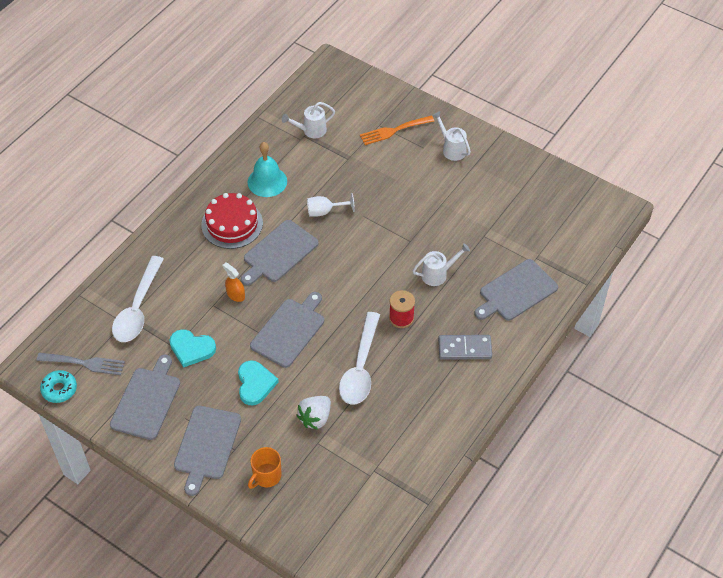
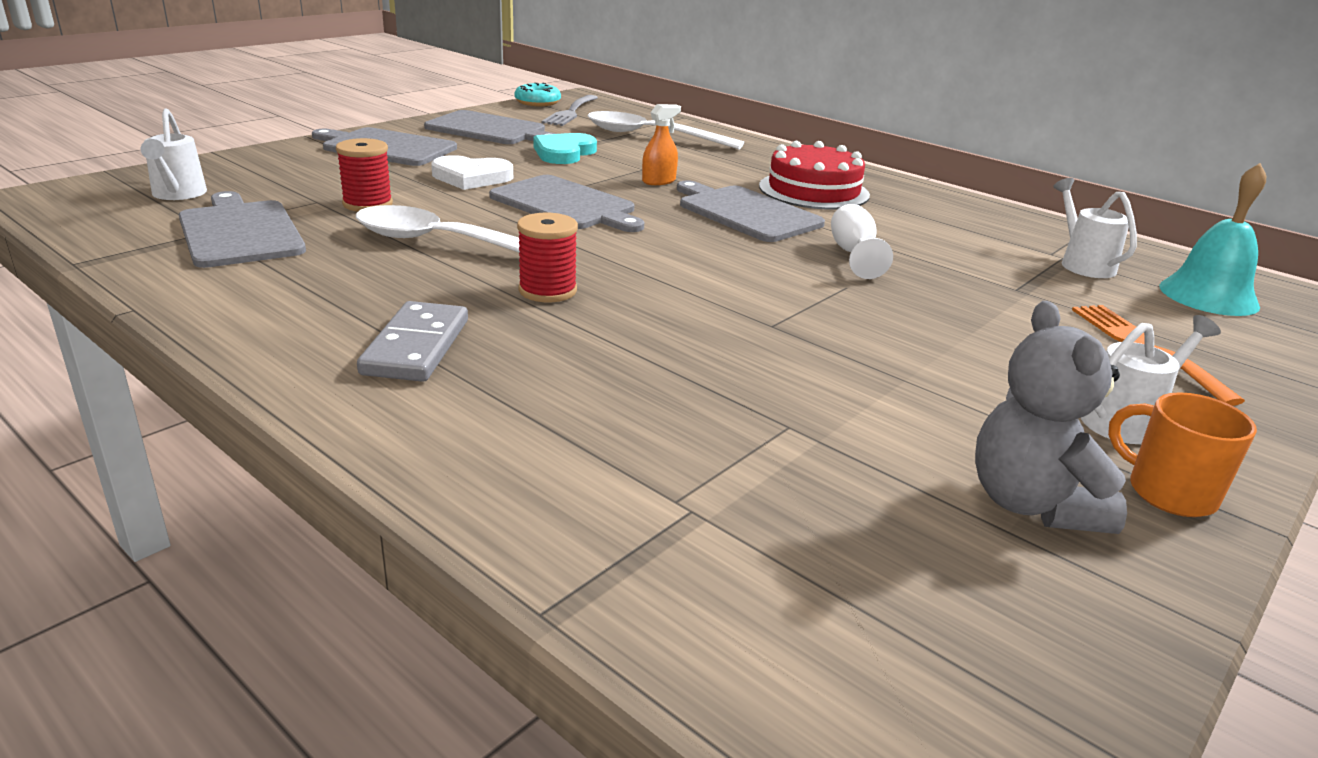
camera: 95 degrees right, 25 degrees down
(255, 384) = (471, 177): turquoise heart -> white heart
(266, 476) = (294, 169): orange mug -> orange mug (1169, 493)
(267, 181) = (922, 219): turquoise bell -> turquoise bell (1208, 296)
(315, 418) = (367, 204): white strawberry -> red spool
(438, 274) = (661, 344): white watering can -> white watering can (177, 194)
(507, 181) = (1032, 504): none -> grey teddy bear
(516, 292) = (564, 448): grey cutting board -> grey cutting board (240, 232)

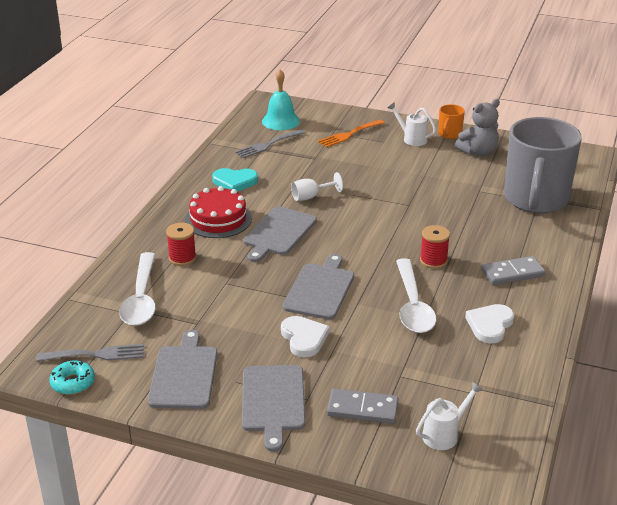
camera: 110 degrees left, 5 degrees up
(240, 232) = (467, 376): grey cutting board -> none
(299, 173) = (362, 409): none -> grey domino
(311, 279) = (490, 325): none -> white heart
(367, 204) = (386, 355): red spool -> red spool (182, 258)
(564, 153) = (217, 321): turquoise heart -> turquoise heart (234, 182)
(659, 181) = (247, 271): orange spray bottle -> none
(688, 498) = (535, 199): none -> grey mug
(1083, 264) = (267, 145): white watering can -> grey fork

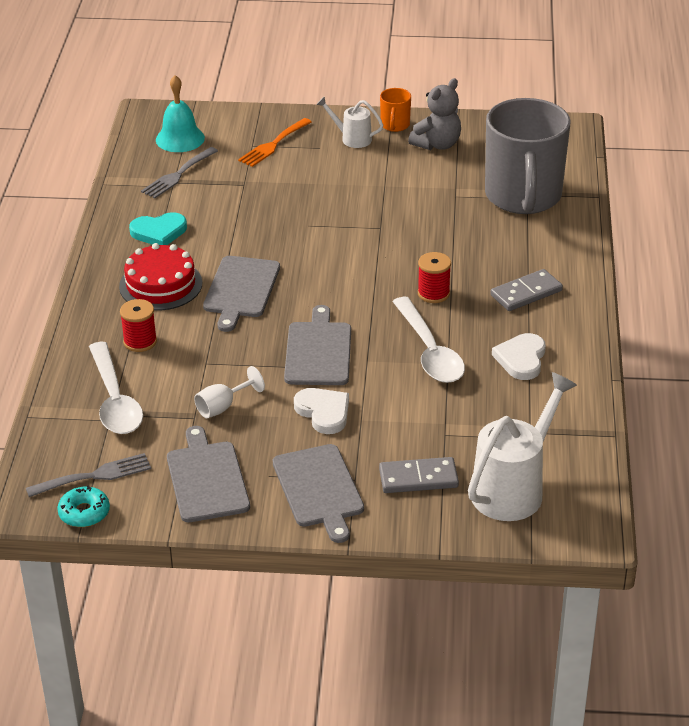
camera: 15 degrees left, 5 degrees up
(311, 197) = (260, 236): white goblet -> white goblet (222, 407)
(444, 434) = (514, 488): white watering can -> white watering can, size x1.87

